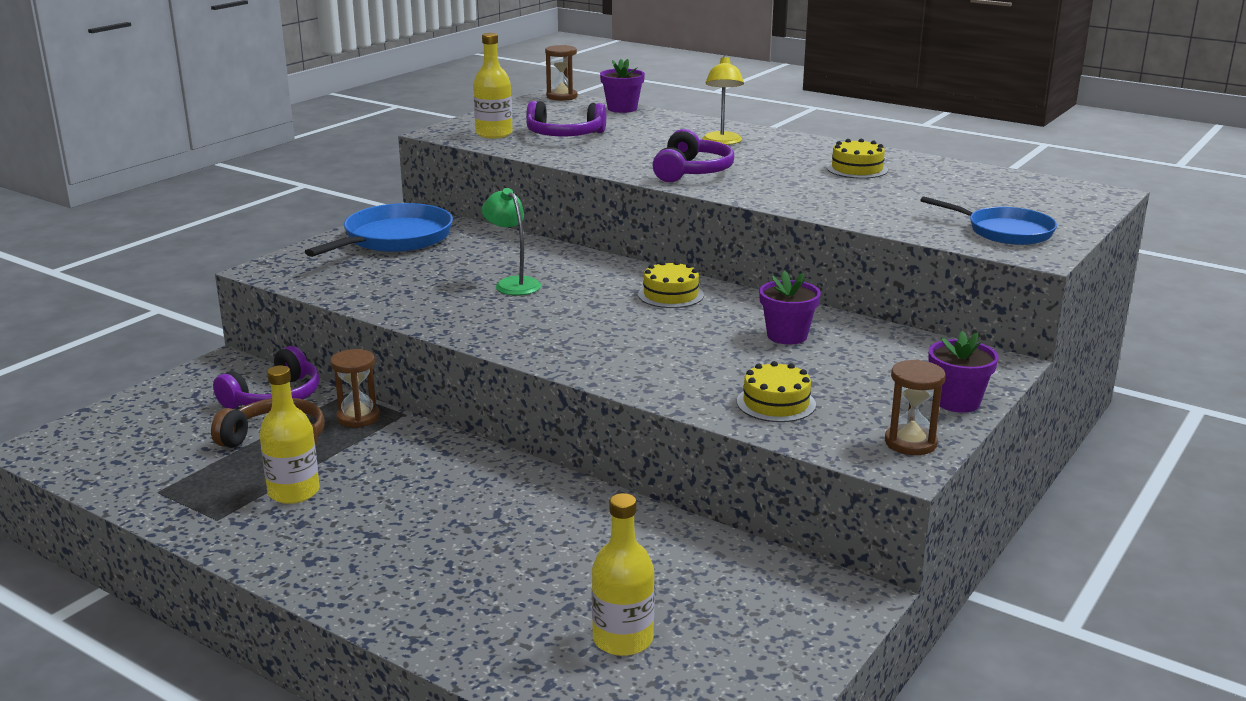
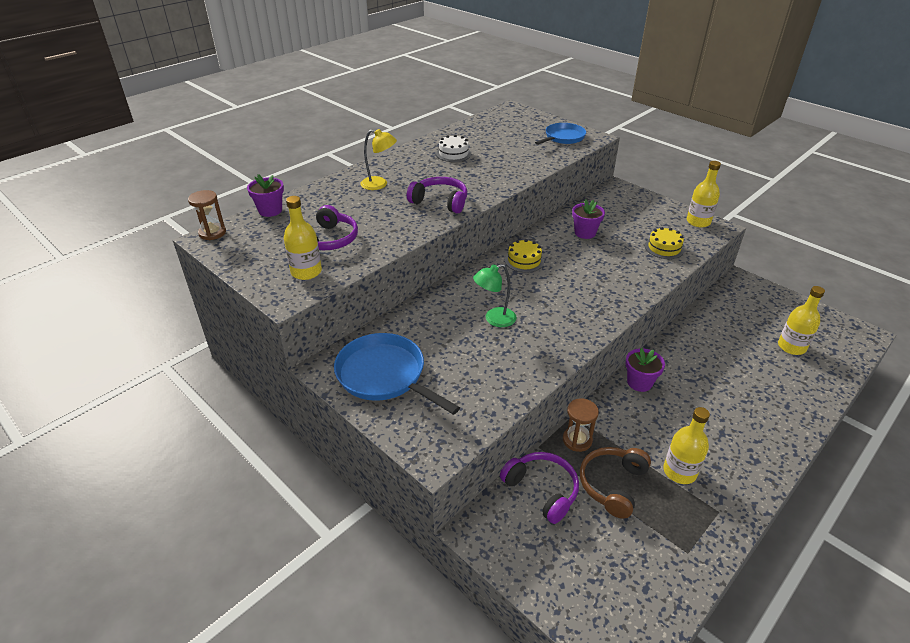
camera: 80 degrees left, 15 degrees up
(857, 169) = (453, 154): yellow cake -> white cake
(910, 443) = (698, 222): brown hourglass -> yellow bottle
(957, 402) = (657, 204): purple flower pot -> purple flower pot (639, 382)

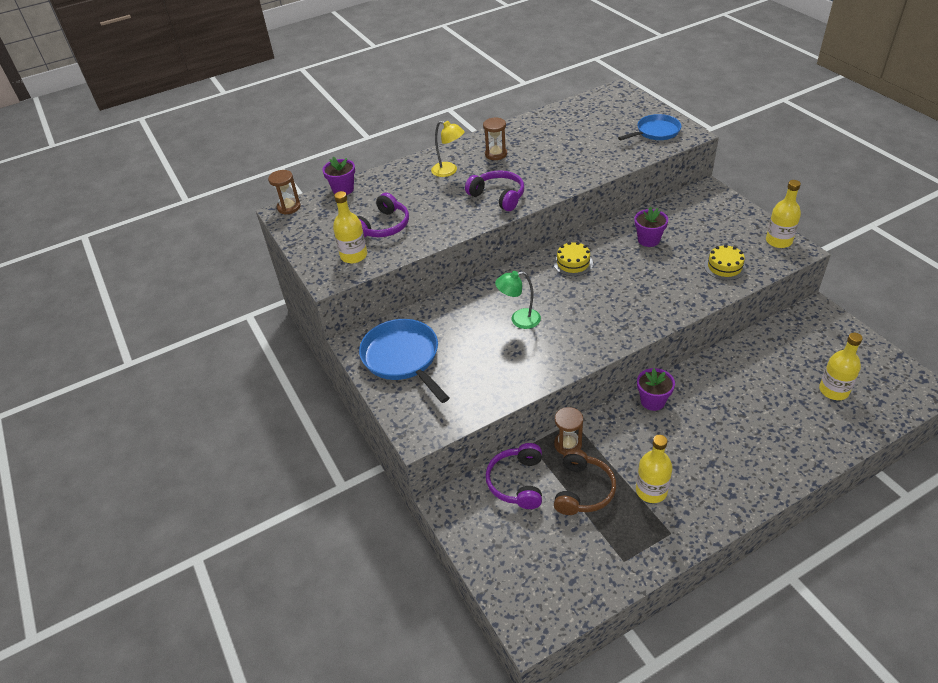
camera: 20 degrees right, 5 degrees up
(421, 166) = (496, 154): none -> brown hourglass
(453, 154) = (533, 142): white cake -> none
(542, 490) = (517, 482): purple headphones -> purple headphones turned 150 degrees counterclockwise
(612, 485) = (583, 490): brown headphones -> brown headphones turned 150 degrees clockwise

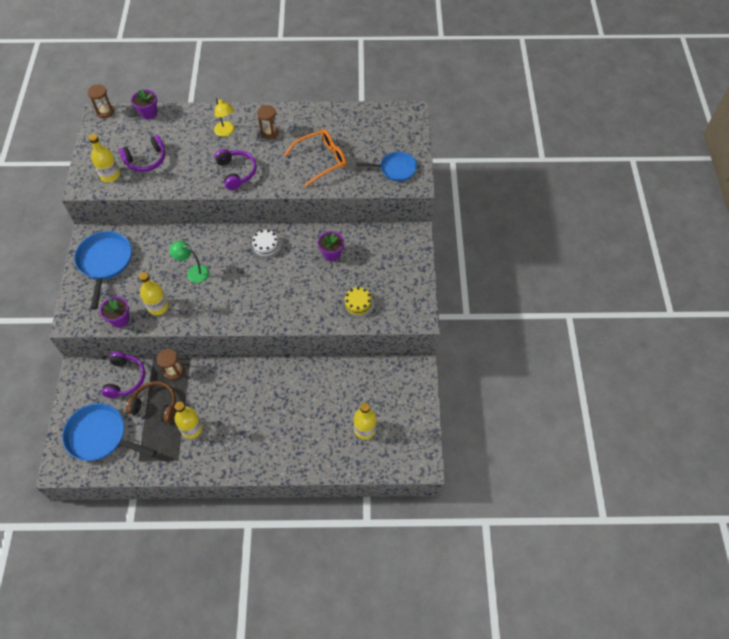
camera: 25 degrees right, 15 degrees up
(517, 482) = (125, 378): purple headphones -> purple headphones turned 150 degrees clockwise
(548, 561) = (100, 436): none -> blue pan
(573, 263) = (266, 246): yellow cake -> white cake
(575, 154) = (321, 160): none -> orange glasses
(583, 490) = (155, 405): brown headphones -> brown headphones turned 120 degrees counterclockwise
(652, 401) = (248, 371): purple flower pot -> purple flower pot (120, 319)
(778, 241) = (416, 303): yellow bottle -> yellow bottle (158, 307)

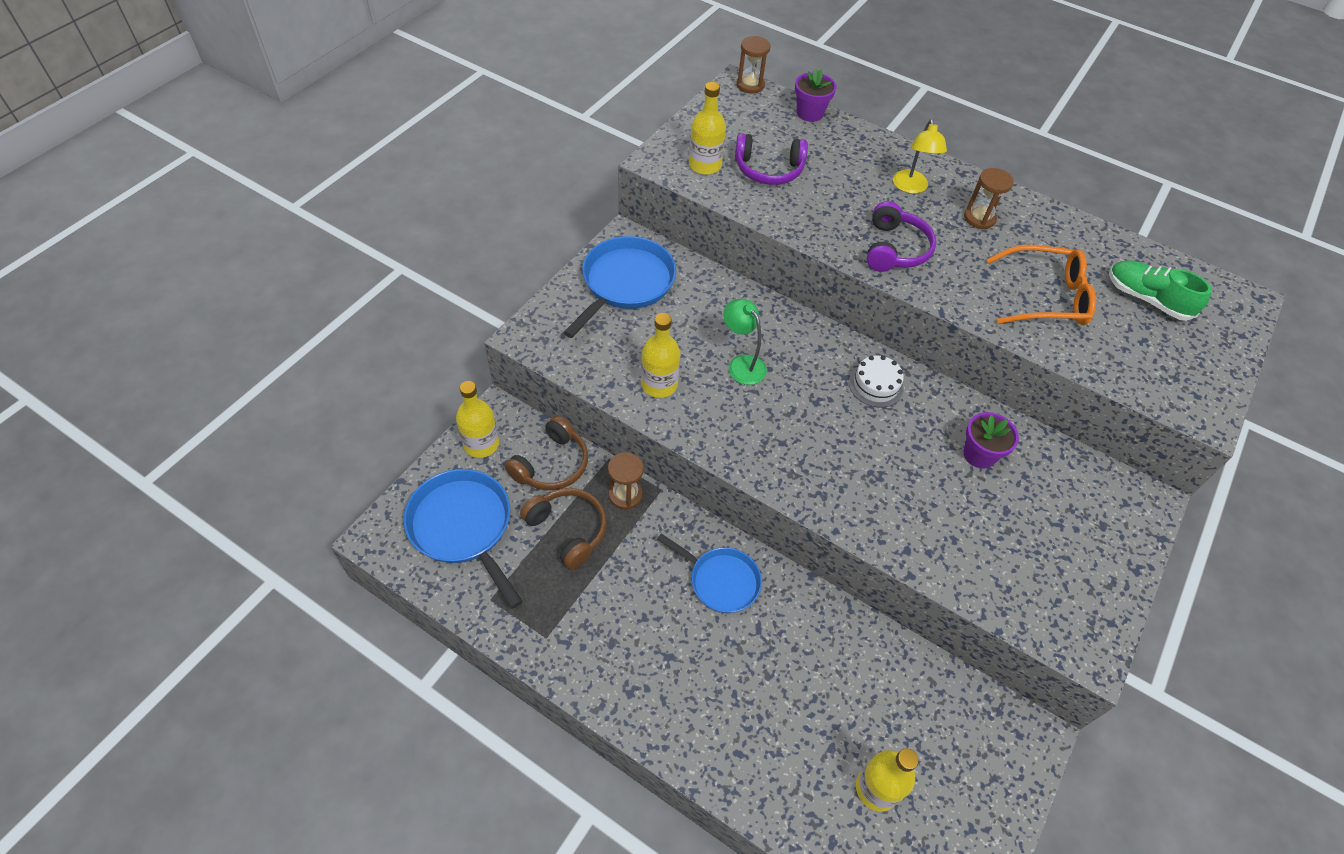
camera: 30 degrees right, 5 degrees down
(120, 319) = (594, 372): purple flower pot -> none
(125, 378) = (551, 464): purple headphones -> brown headphones
(192, 429) = (597, 600): yellow bottle -> yellow bottle (481, 444)
(358, 304) = (984, 562): yellow cake -> none
(367, 136) = (1147, 299): none -> green shoe
(395, 169) = (1175, 373): blue pan -> blue pan (720, 581)

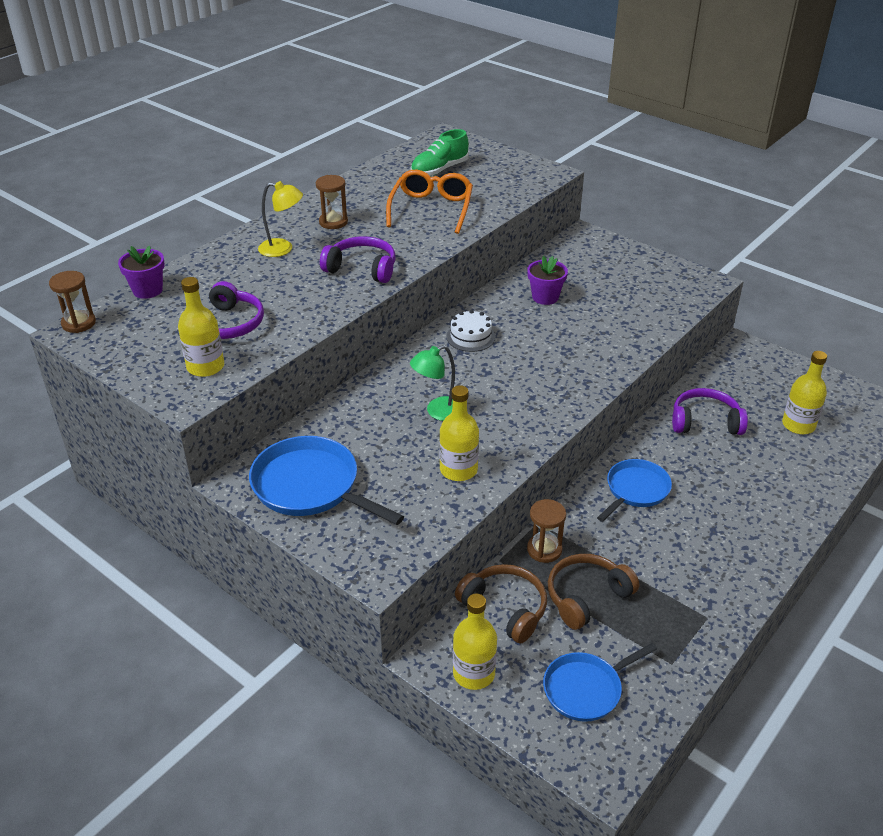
camera: 80 degrees left, 15 degrees down
(463, 527) = (586, 689): blue pan -> blue pan, size x0.66
(855, 667) = (705, 422): none -> purple headphones

